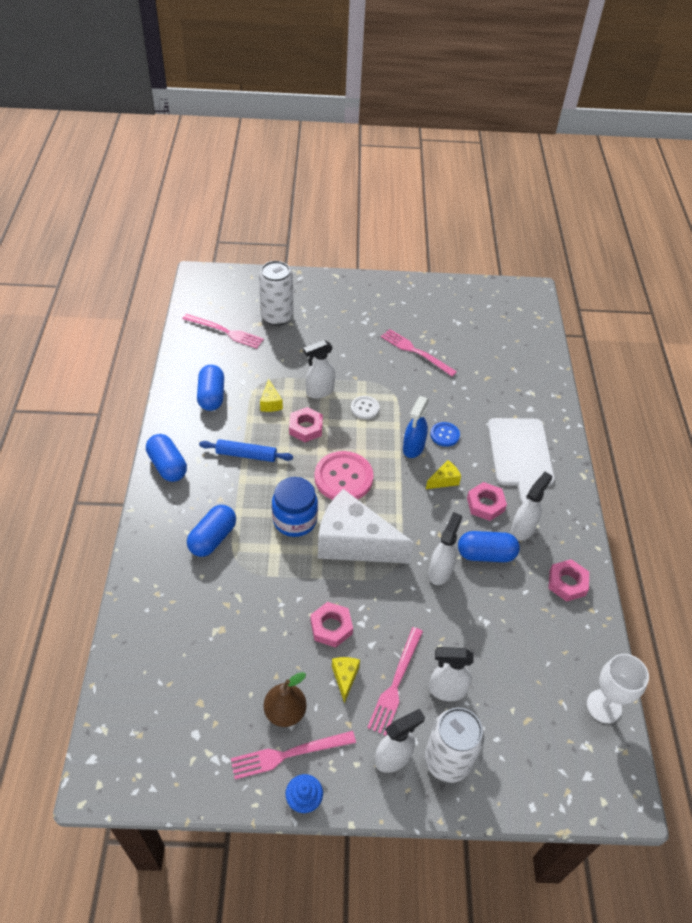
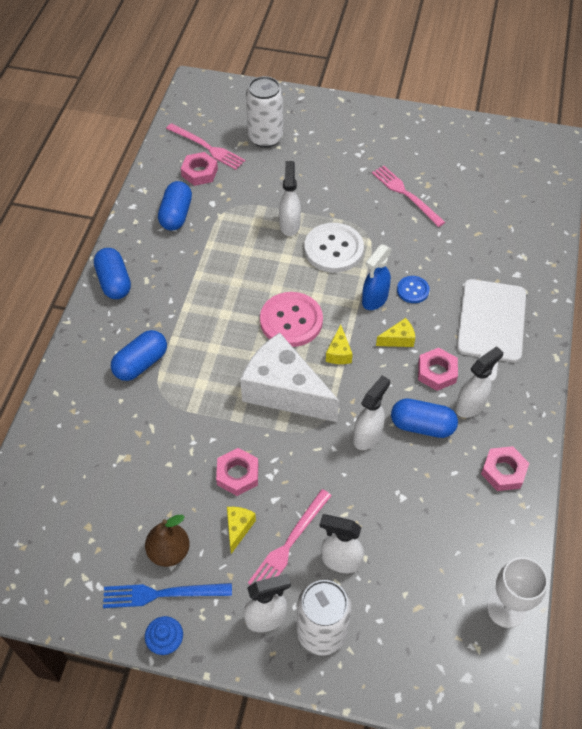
camera: 15 degrees right, 5 degrees up
(246, 455) = (196, 282): blue rolling pin -> none
(270, 403) = (235, 230): yellow cheese -> yellow cheese (339, 353)
(288, 754) = (162, 594): pink fork -> blue fork
(295, 520) = (229, 357): blue jar -> none
(306, 428) = (265, 262): pink nut -> pink nut (199, 172)
(319, 392) = (289, 225): white spray bottle -> white spray bottle turned 105 degrees clockwise
(365, 408) = (333, 249): white button -> white button, size x1.91

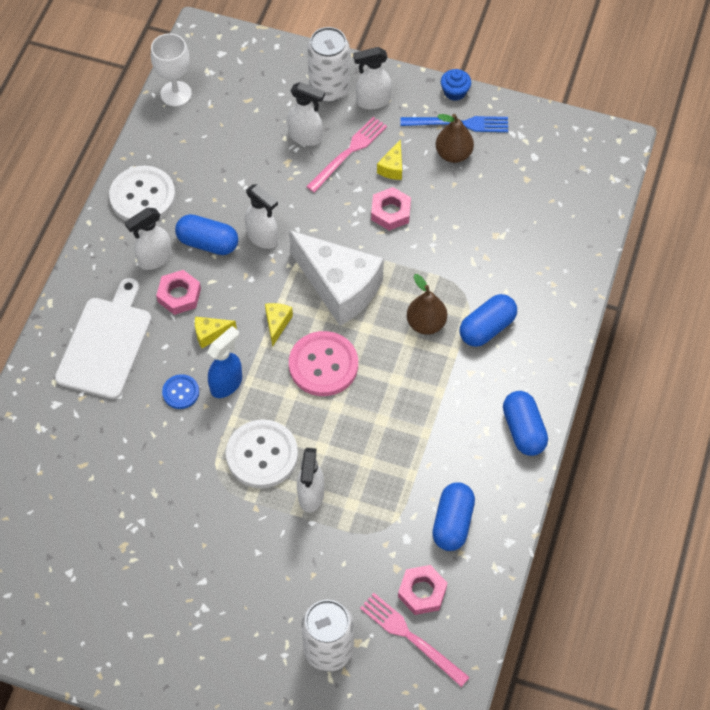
camera: 175 degrees left, 5 degrees up
(199, 363) = (426, 323): none -> brown pear
(368, 436) = (262, 237): white spray bottle -> white spray bottle turned 90 degrees counterclockwise
(406, 194) = (156, 532): pink fork -> none
(503, 471) = (142, 196): pink nut -> white button

